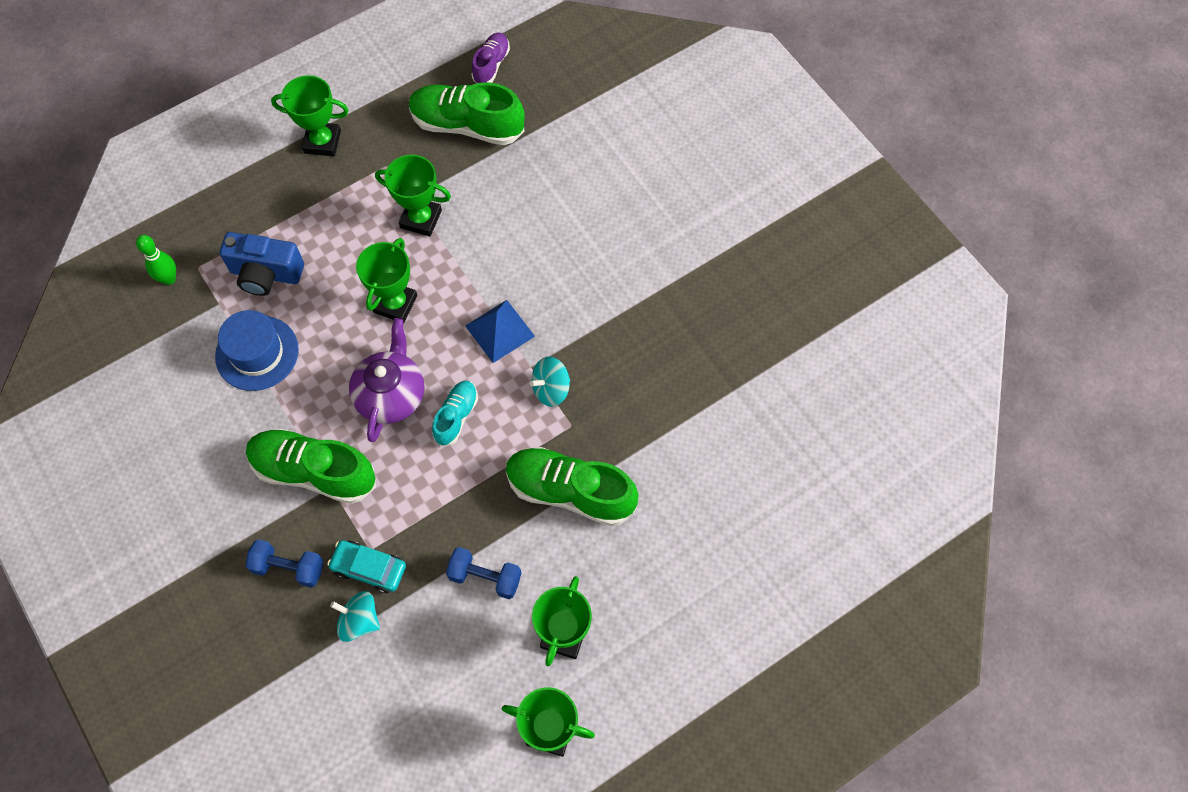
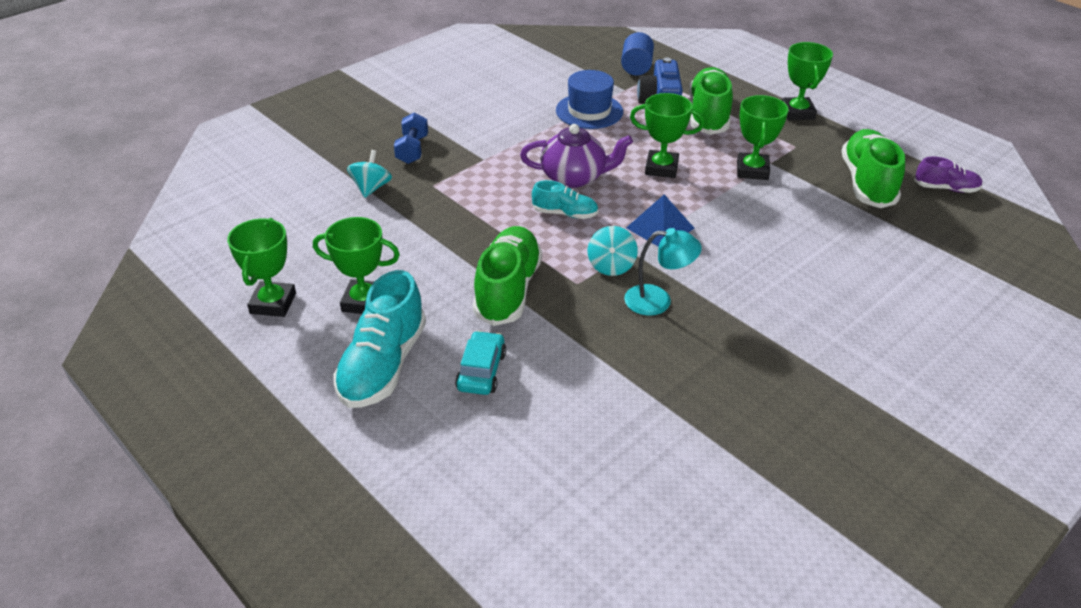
camera: 80 degrees right, 25 degrees down
(169, 279) = (636, 67): green bowling pin -> blue cylinder
(314, 472) = (495, 150): green shoe -> green shoe (708, 115)
(369, 569) = (416, 187): turquoise car -> turquoise car (481, 371)
(485, 577) = (415, 248): blue dumbbell -> none
(551, 389) = (611, 266): turquoise spinning top -> turquoise spinning top turned 135 degrees counterclockwise
(609, 359) = (658, 300): none -> turquoise lamp
(660, 620) = (383, 365): none -> turquoise shoe

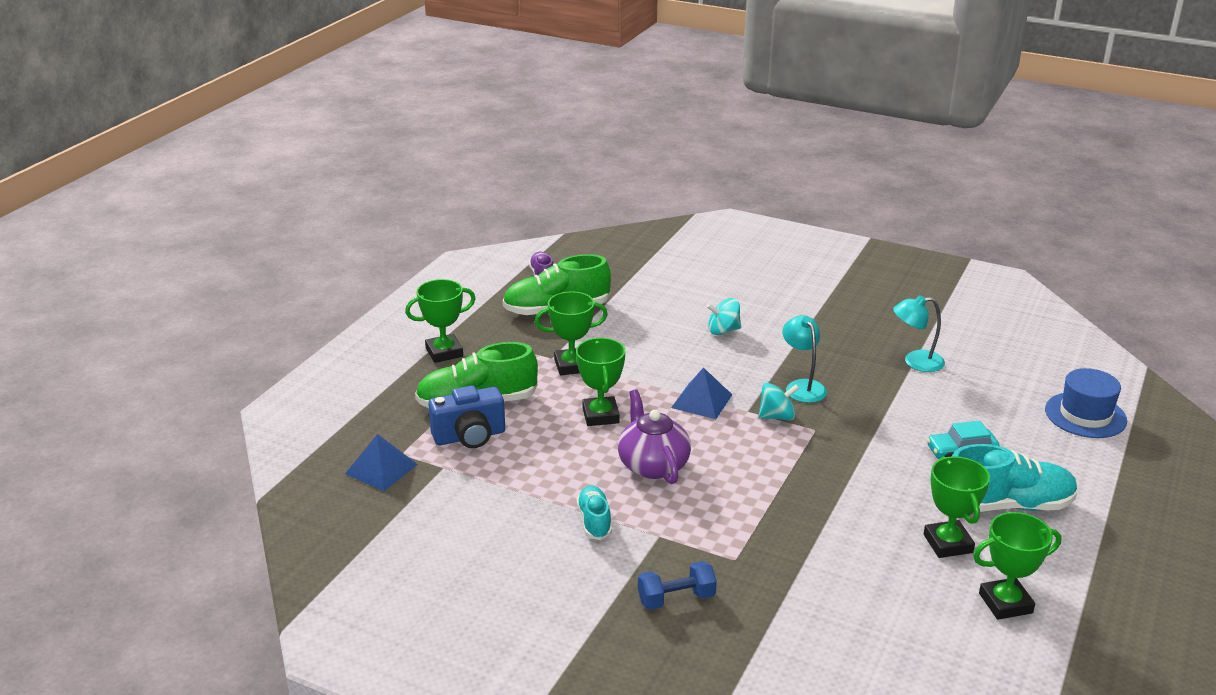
camera: 110 degrees left, 10 degrees down
(371, 188) = (774, 605): turquoise spinning top -> turquoise spinning top (723, 330)
(508, 290) = (856, 464): green shoe -> none
(565, 214) = (720, 457): turquoise shoe -> turquoise shoe (594, 521)
(589, 111) = (509, 483): blue hat -> blue hat (1085, 415)
(636, 67) = (381, 469): blue cylinder -> blue pyramid
(673, 413) = (915, 362): none -> turquoise lamp

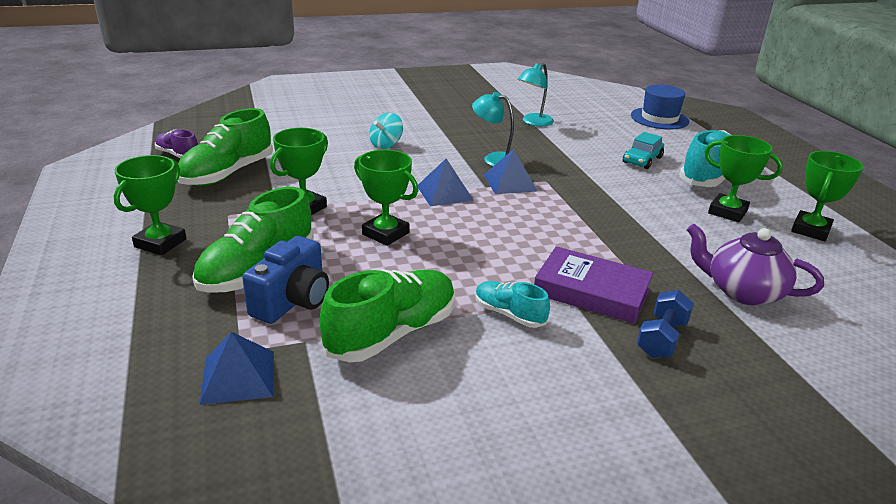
camera: 45 degrees left, 0 degrees up
(499, 491) = (392, 333): none -> green shoe
(652, 465) = (482, 250): purple teapot -> purple teapot (742, 292)
(684, 539) = (591, 291): none -> purple book
(777, 416) = (510, 182): turquoise spinning top -> blue pyramid

